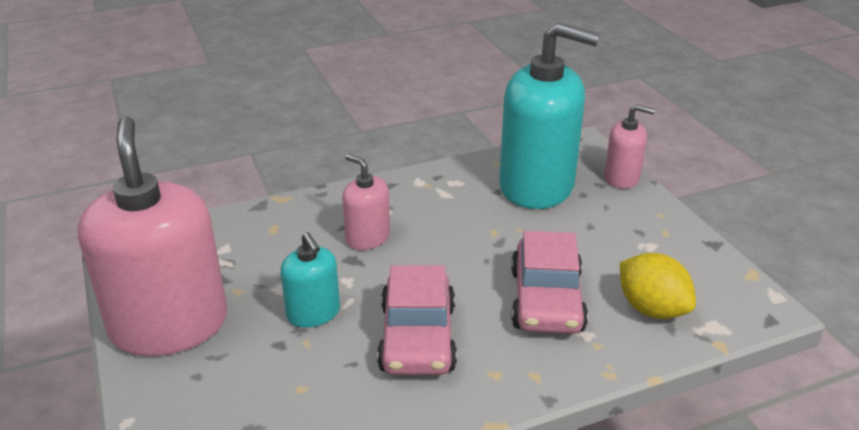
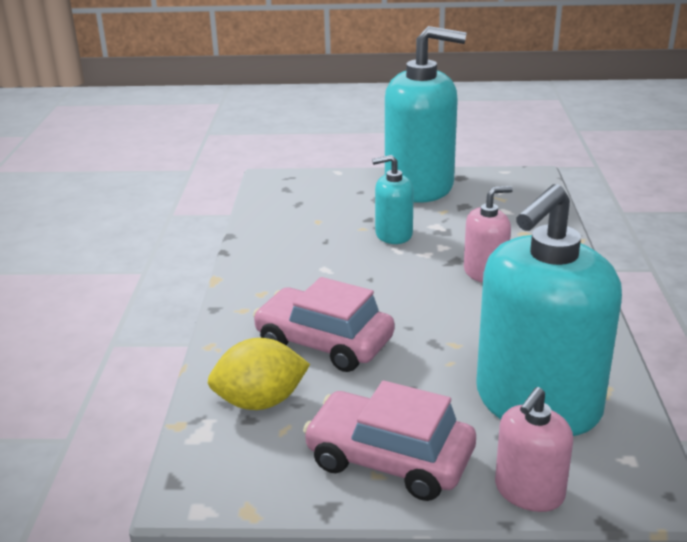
camera: 115 degrees right, 5 degrees down
(169, 325) = (419, 186): pink soap dispenser -> turquoise soap dispenser
(418, 338) = (329, 270): pink car -> pink car (389, 459)

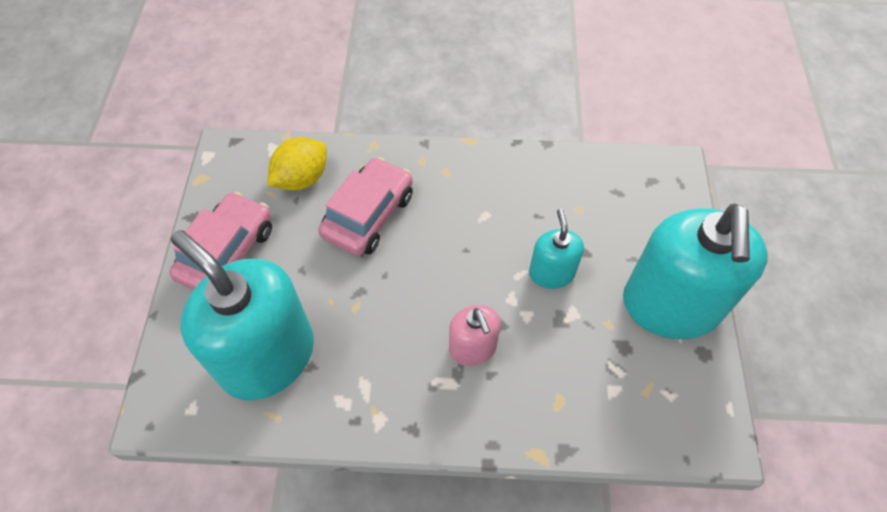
camera: 90 degrees right, 30 degrees up
(260, 402) = (302, 179): yellow lemon -> yellow lemon turned 60 degrees clockwise
(529, 491) = (177, 333): pink soap dispenser -> none

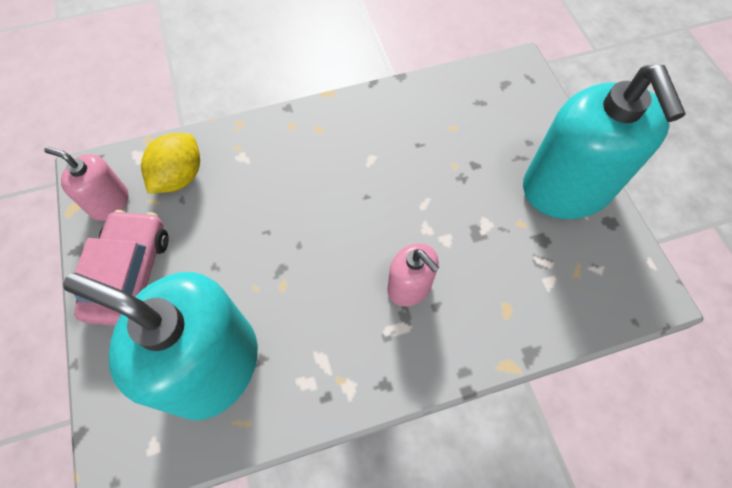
camera: 20 degrees left, 5 degrees up
(233, 183) = (109, 202): none -> pink soap dispenser
(368, 215) = (260, 192): pink car -> none
(551, 273) = (452, 193): turquoise soap dispenser -> none

